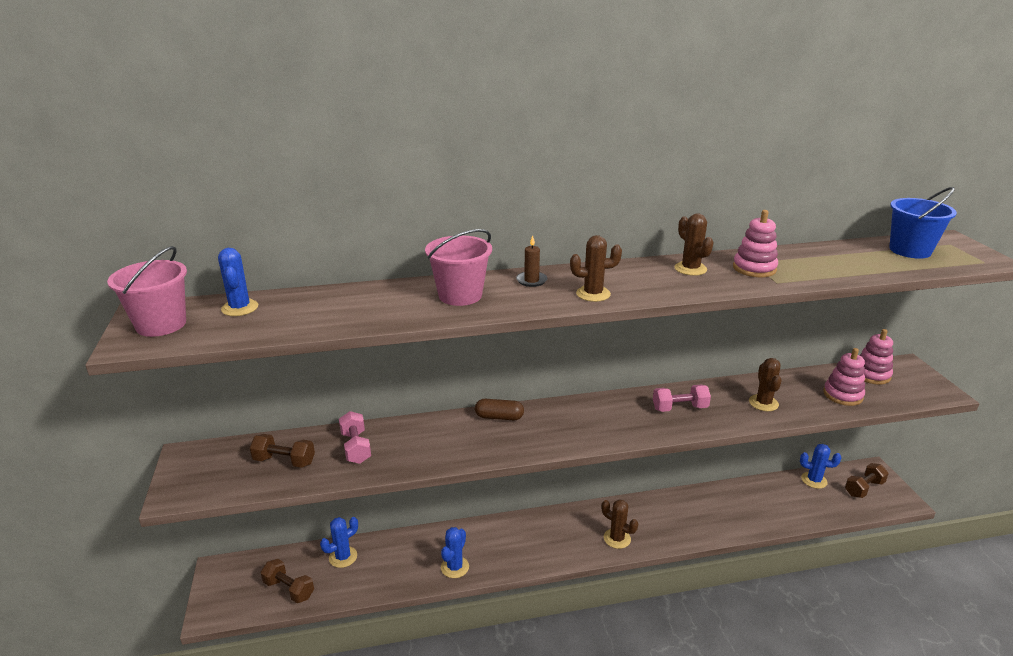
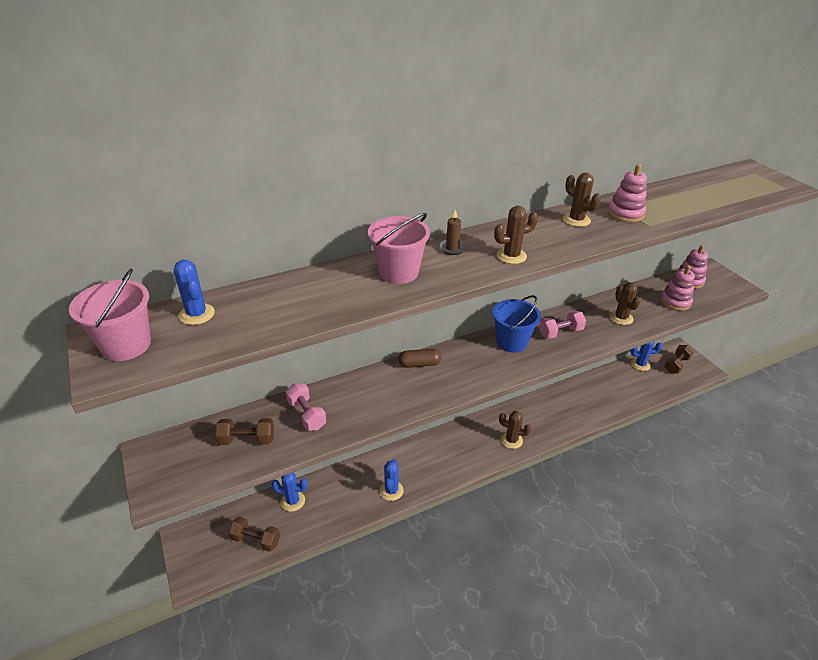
camera: 15 degrees left, 10 degrees up
(343, 557) = (292, 501): blue cactus -> blue cactus turned 60 degrees clockwise
(910, 250) = (730, 182): blue bucket -> blue bucket (511, 342)

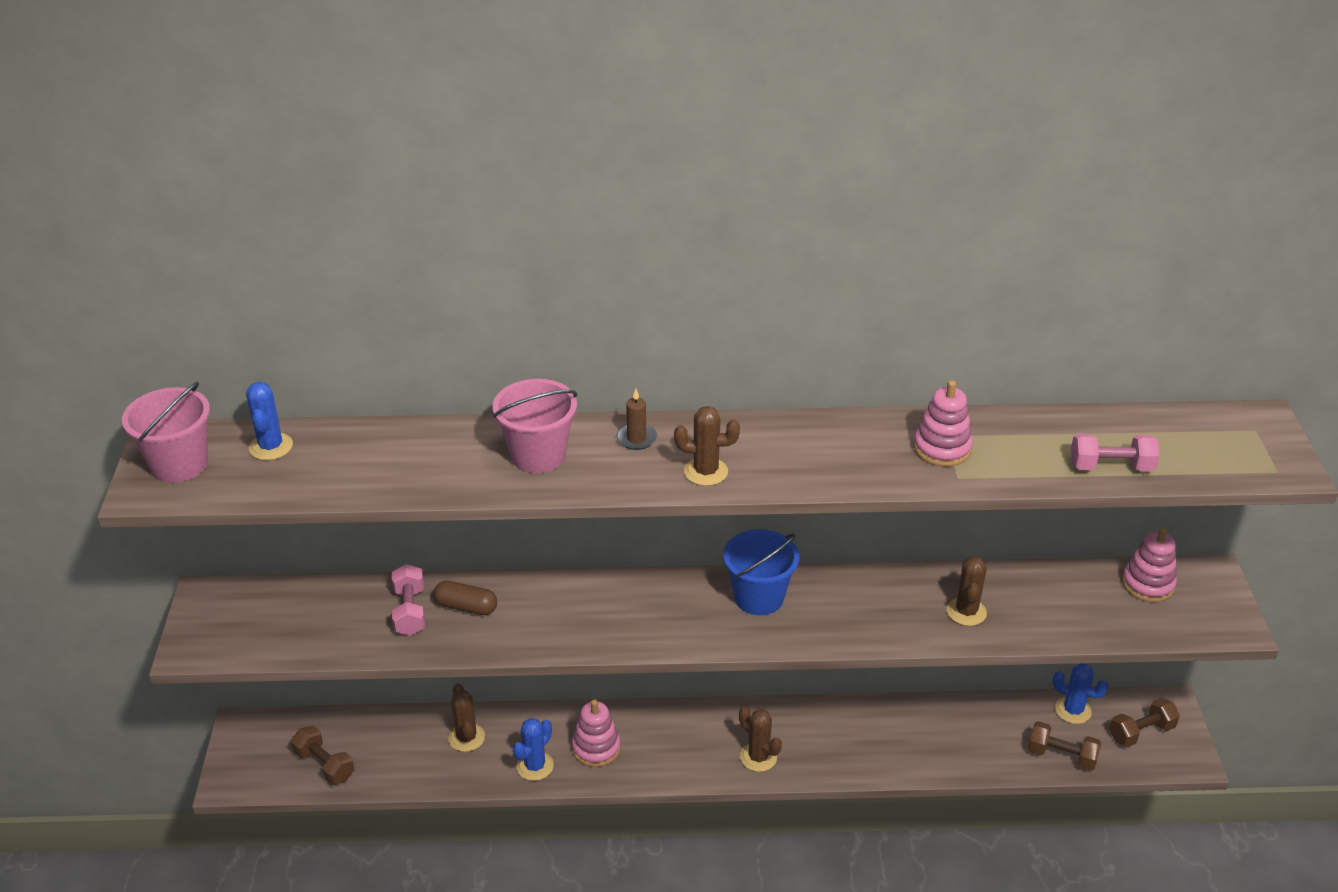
camera: 25 degrees right, 0 degrees up
(247, 440) = (321, 620): brown dumbbell -> brown dumbbell (1061, 756)
(292, 501) = (396, 732): blue cactus -> none
(419, 364) = (601, 589): brown capsule -> brown capsule (466, 607)
(560, 332) = (846, 605): pink dumbbell -> pink dumbbell (1111, 467)
(576, 220) = (854, 439): brown cactus -> brown cactus (466, 737)
(675, 302) = (1086, 613): pink stacking toy -> pink stacking toy (596, 748)

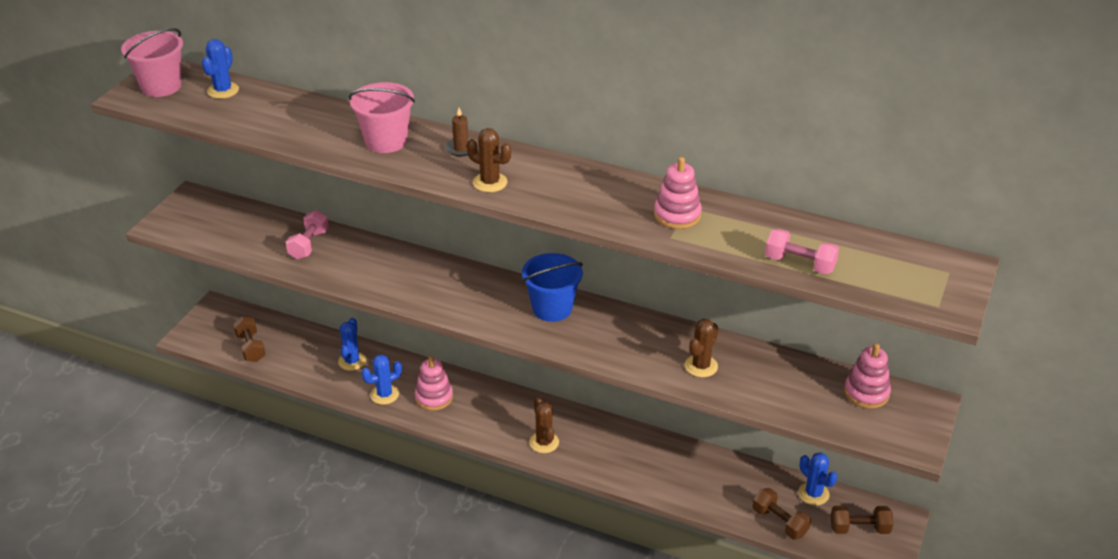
camera: 25 degrees right, 0 degrees up
(466, 607) = (347, 253): brown capsule -> none
(466, 737) = (352, 361): brown cactus -> blue cactus

